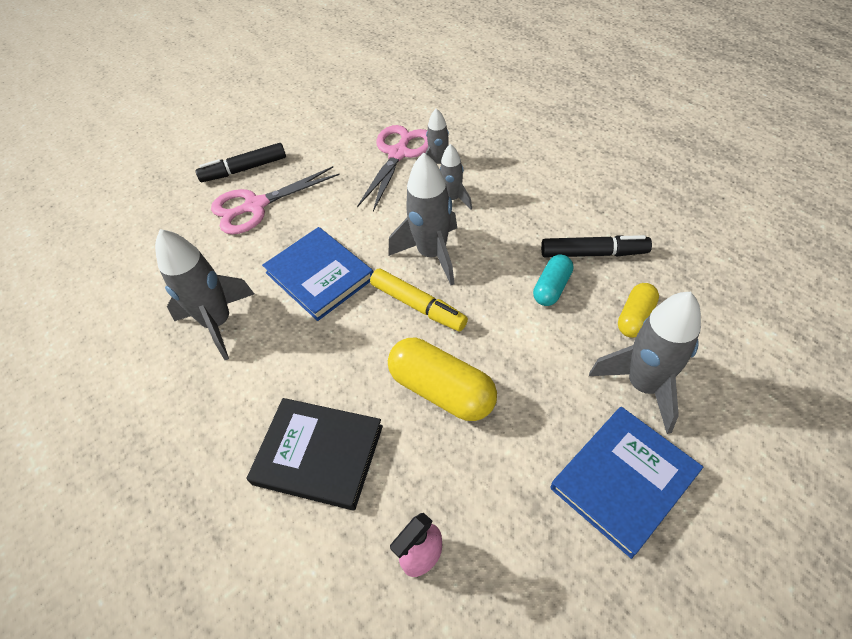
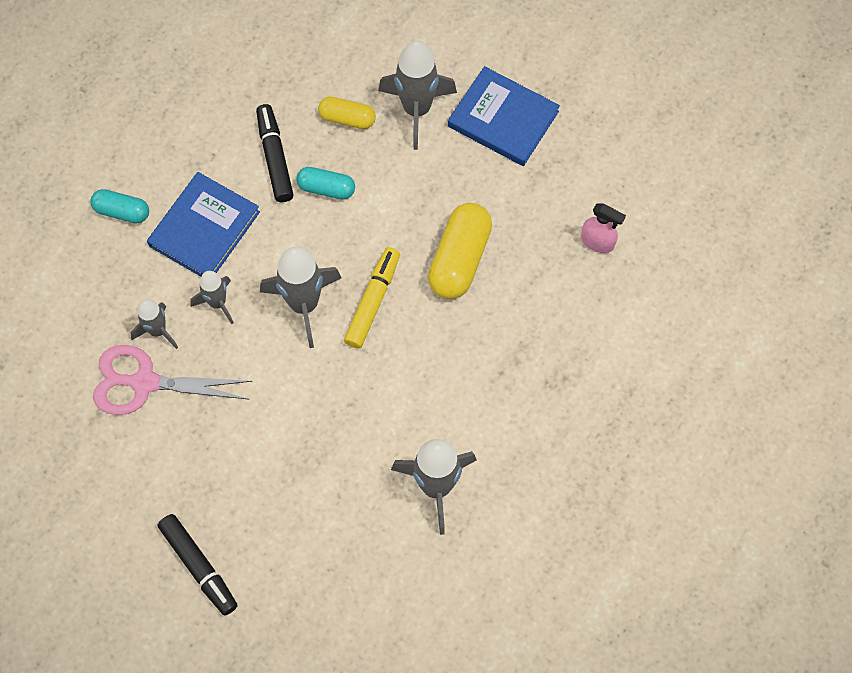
camera: 110 degrees left, 15 degrees up
(255, 206) = (263, 522): pink scissors -> none
(318, 454) = (544, 340): black book -> none
(319, 276) = (354, 408): blue book -> blue book (204, 229)
(553, 152) = (122, 211): none -> turquoise capsule

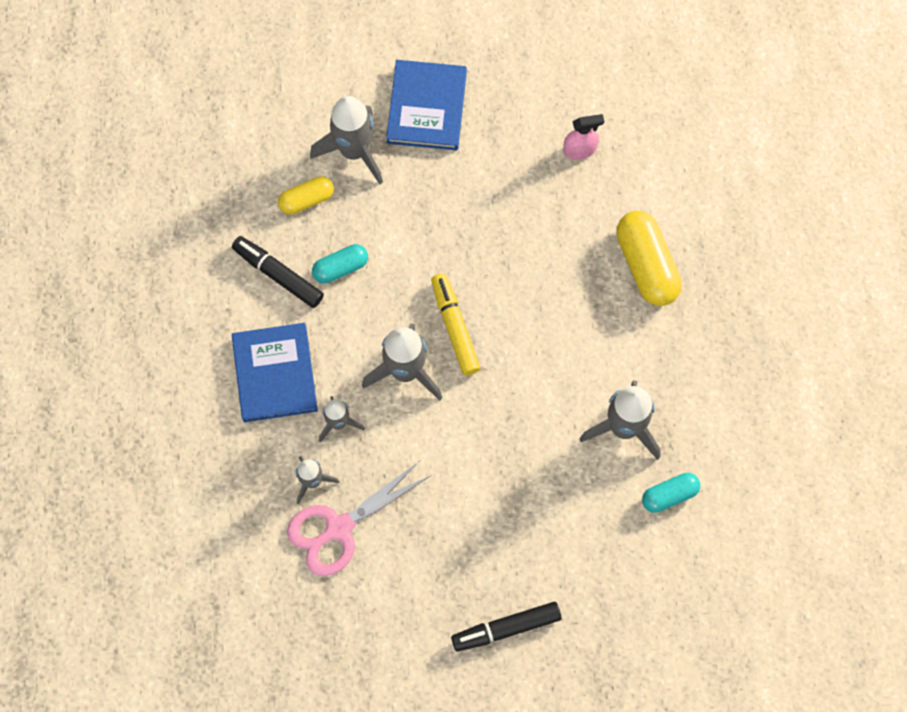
camera: 40 degrees left, 5 degrees up
(122, 211) = (197, 412): turquoise capsule -> turquoise capsule (669, 495)
(199, 566) = (506, 628): black marker -> black marker turned 150 degrees clockwise
(459, 259) = (490, 243): yellow capsule -> yellow capsule (646, 264)
(503, 119) = (426, 107): blue book -> blue book turned 75 degrees counterclockwise

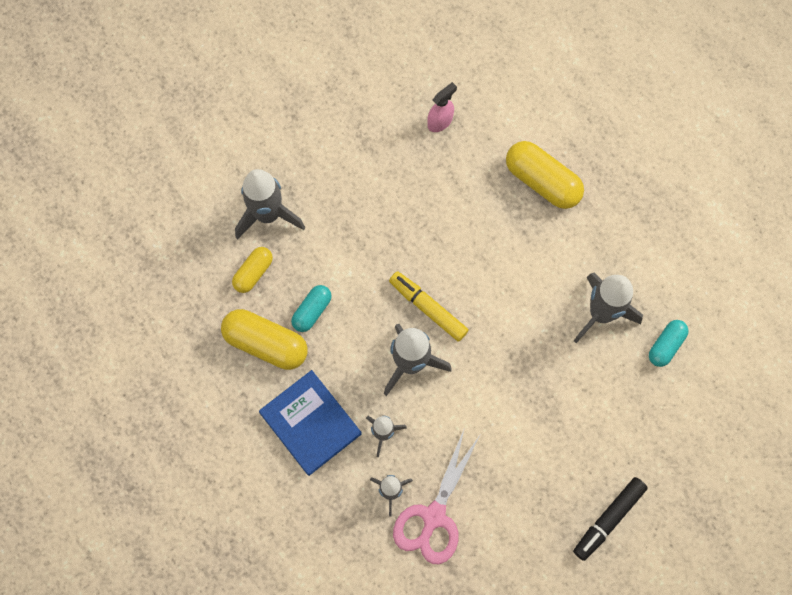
camera: 30 degrees left, 0 degrees up
(278, 274) = (266, 344): black marker -> yellow capsule
(426, 107) = (304, 151): blue book -> none

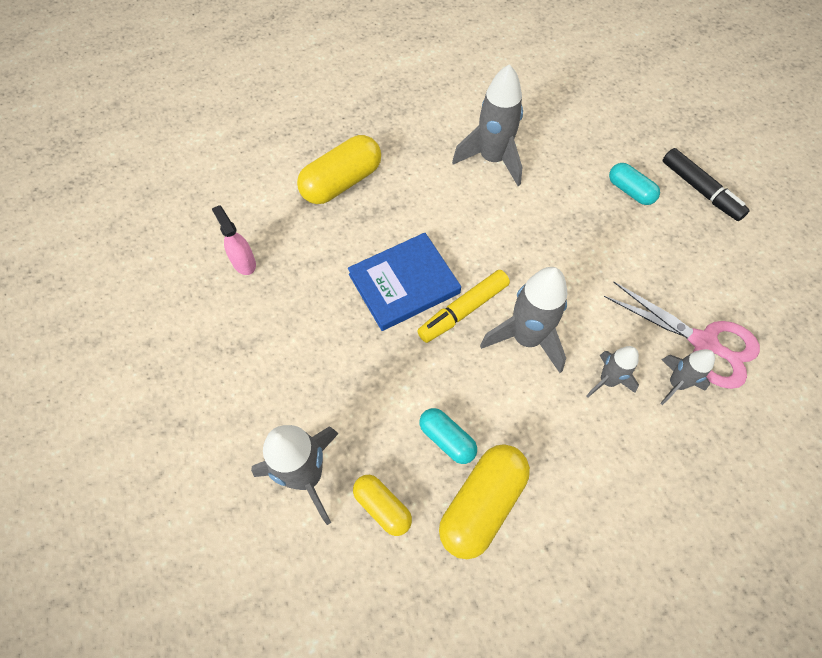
camera: 80 degrees left, 10 degrees down
(310, 423) = (591, 463): blue book -> blue book (404, 284)
(665, 345) = (531, 117): turquoise capsule -> turquoise capsule (630, 191)

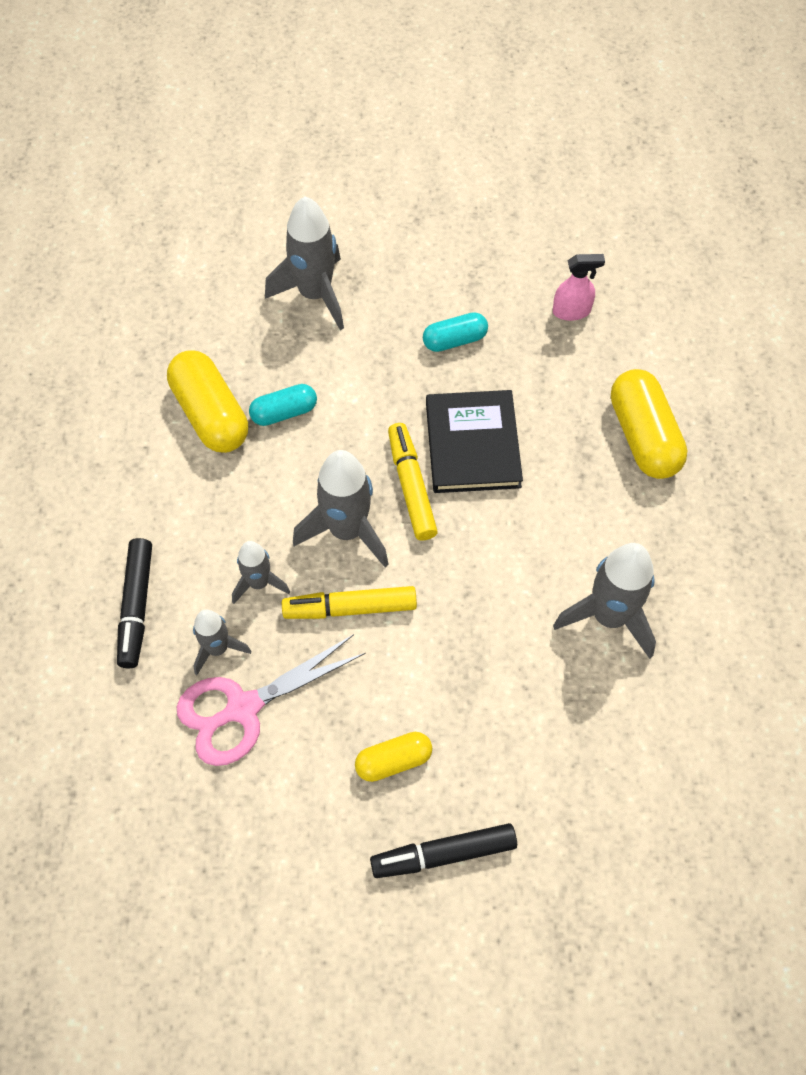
camera: 115 degrees right, 0 degrees up
(382, 507) = (254, 339): yellow capsule -> yellow capsule (393, 761)
(404, 284) = (472, 444): blue book -> black book
(585, 309) = (350, 608): none -> yellow marker
(630, 191) = (484, 759): turquoise capsule -> turquoise capsule (454, 340)
(688, 465) = (136, 607): none -> black marker

